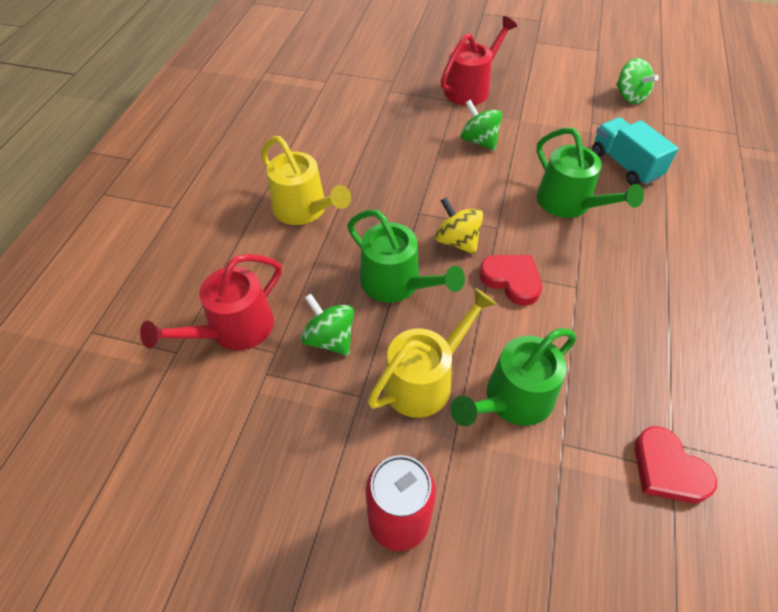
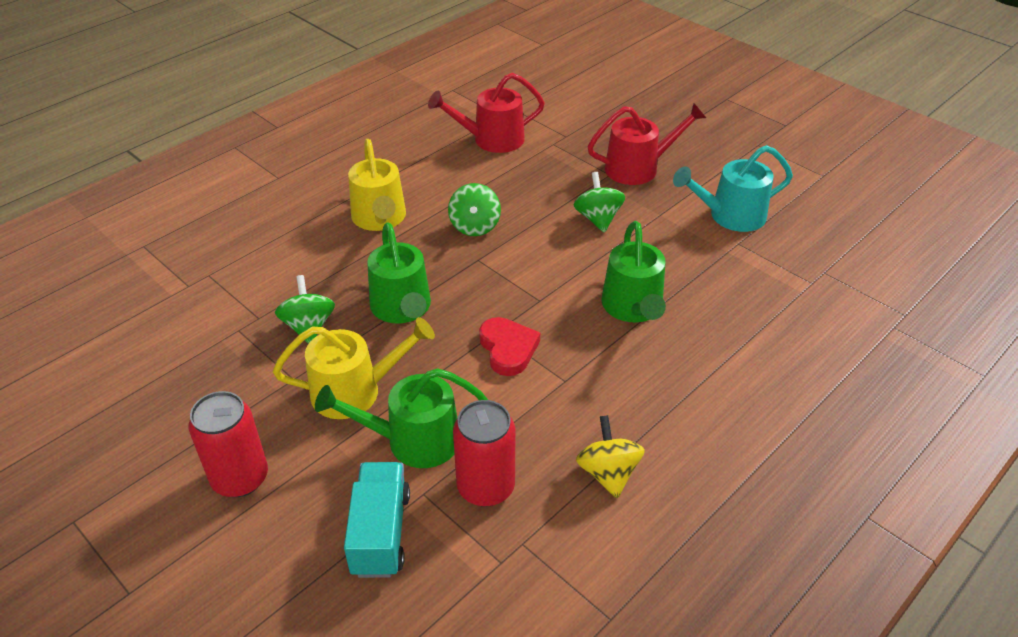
camera: 30 degrees right, 10 degrees down
(234, 329) = (243, 288): red watering can -> red watering can (492, 139)
(457, 241) = (489, 296): yellow spinning top -> yellow spinning top (608, 473)
(567, 103) = (730, 216): none -> turquoise watering can
(604, 410) = (486, 487): none -> red can
(625, 165) = (732, 295): turquoise truck -> turquoise truck (380, 533)
(630, 96) = (811, 233): green spinning top -> green spinning top (475, 226)
(667, 469) = (496, 559): red heart -> none

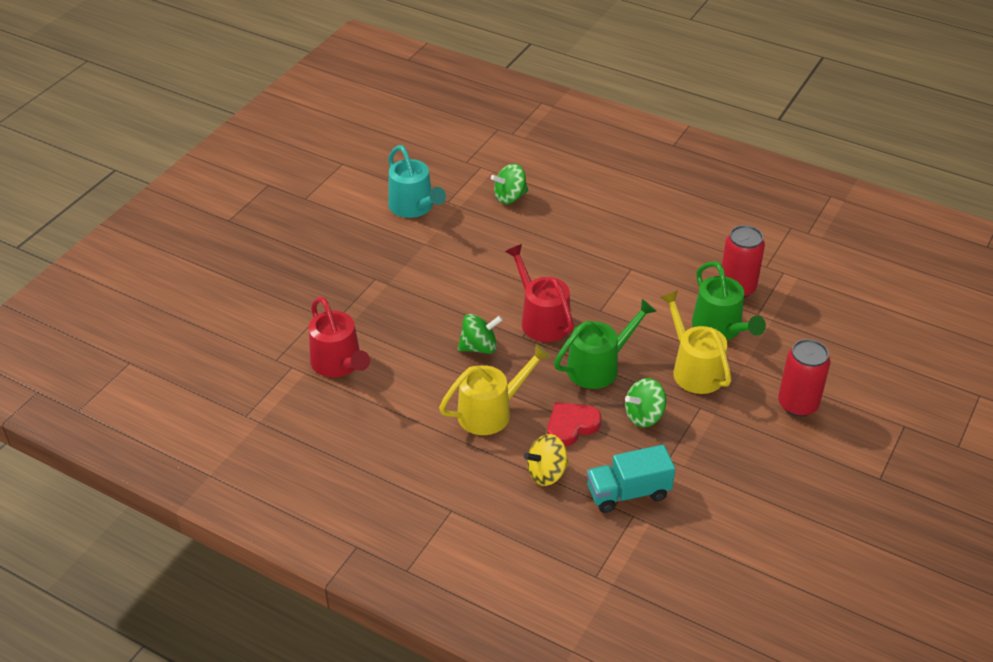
camera: 105 degrees left, 0 degrees up
(380, 533) = (796, 325): turquoise truck -> turquoise truck (628, 493)
(508, 349) = (614, 300): red heart -> red heart (571, 426)
(598, 219) = (443, 277): green spinning top -> green spinning top (510, 197)
(608, 473) = (697, 239): yellow spinning top -> yellow spinning top (547, 473)
(633, 307) = (543, 245): green watering can -> none
(638, 168) = (361, 262): red watering can -> red watering can (542, 319)

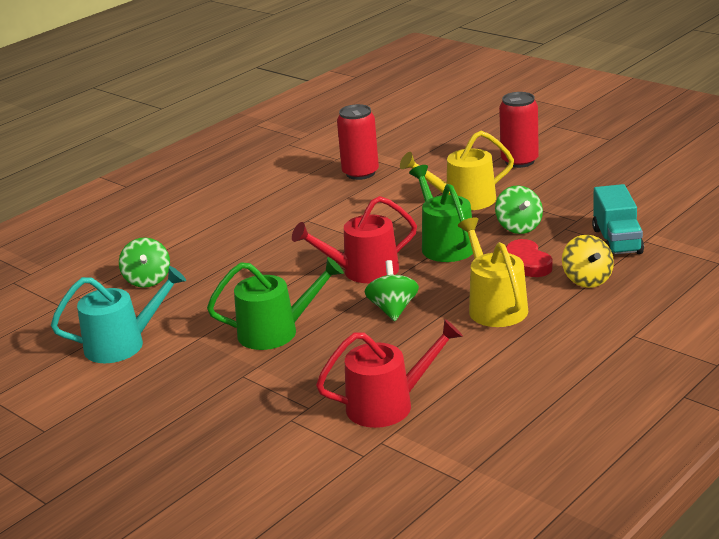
camera: 75 degrees left, 15 degrees down
(720, 328) = (412, 185): green watering can -> green watering can (276, 332)

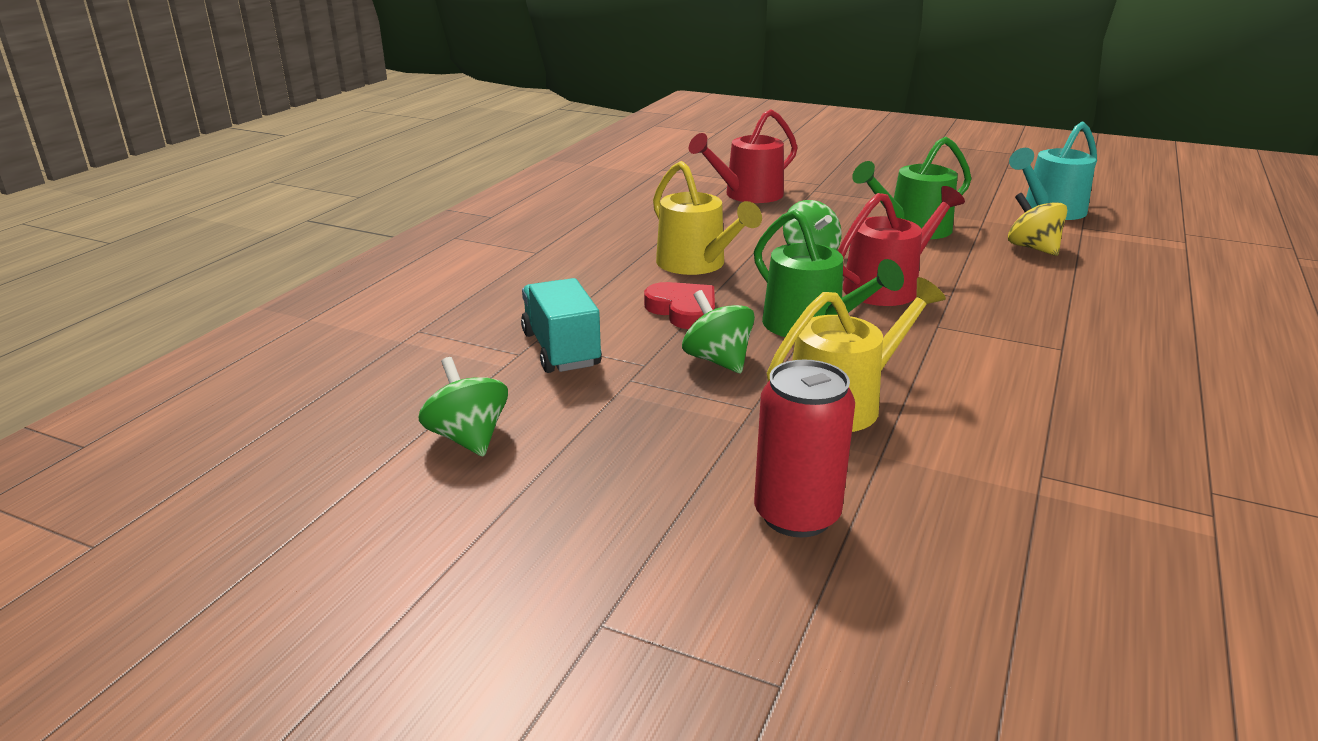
camera: 160 degrees right, 0 degrees up
(147, 280) = (1139, 260): green spinning top -> green spinning top (468, 438)
(360, 173) = (1103, 452): red can -> none
(587, 280) = (595, 298): yellow spinning top -> yellow spinning top (1032, 248)

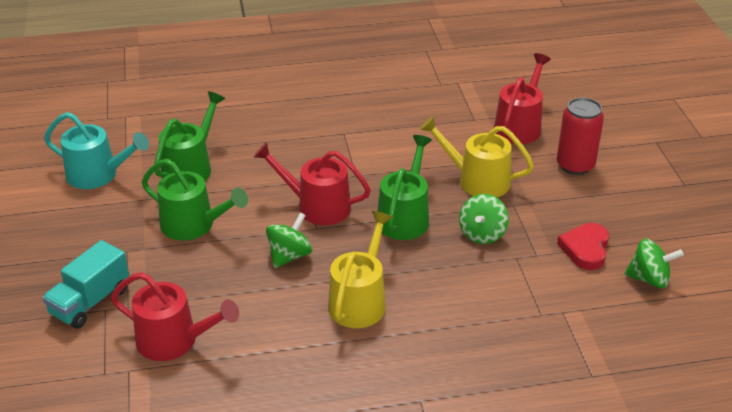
camera: 125 degrees left, 10 degrees up
(468, 438) = (649, 279): green spinning top -> green spinning top turned 105 degrees counterclockwise
(561, 349) = (539, 297): turquoise truck -> turquoise truck (90, 302)
(683, 310) = (437, 273): red heart -> red heart (585, 249)
(983, 515) = (519, 126): none -> red watering can
(1032, 248) = (190, 168): yellow spinning top -> green watering can

